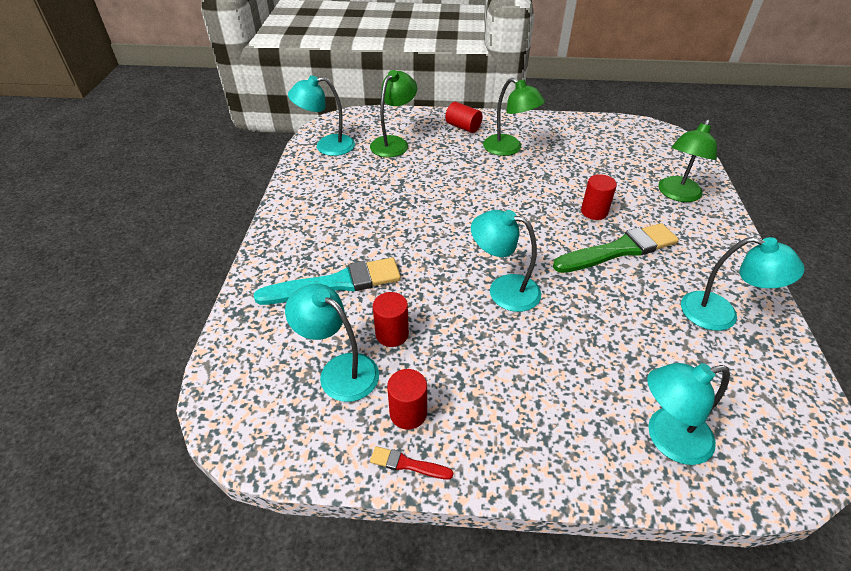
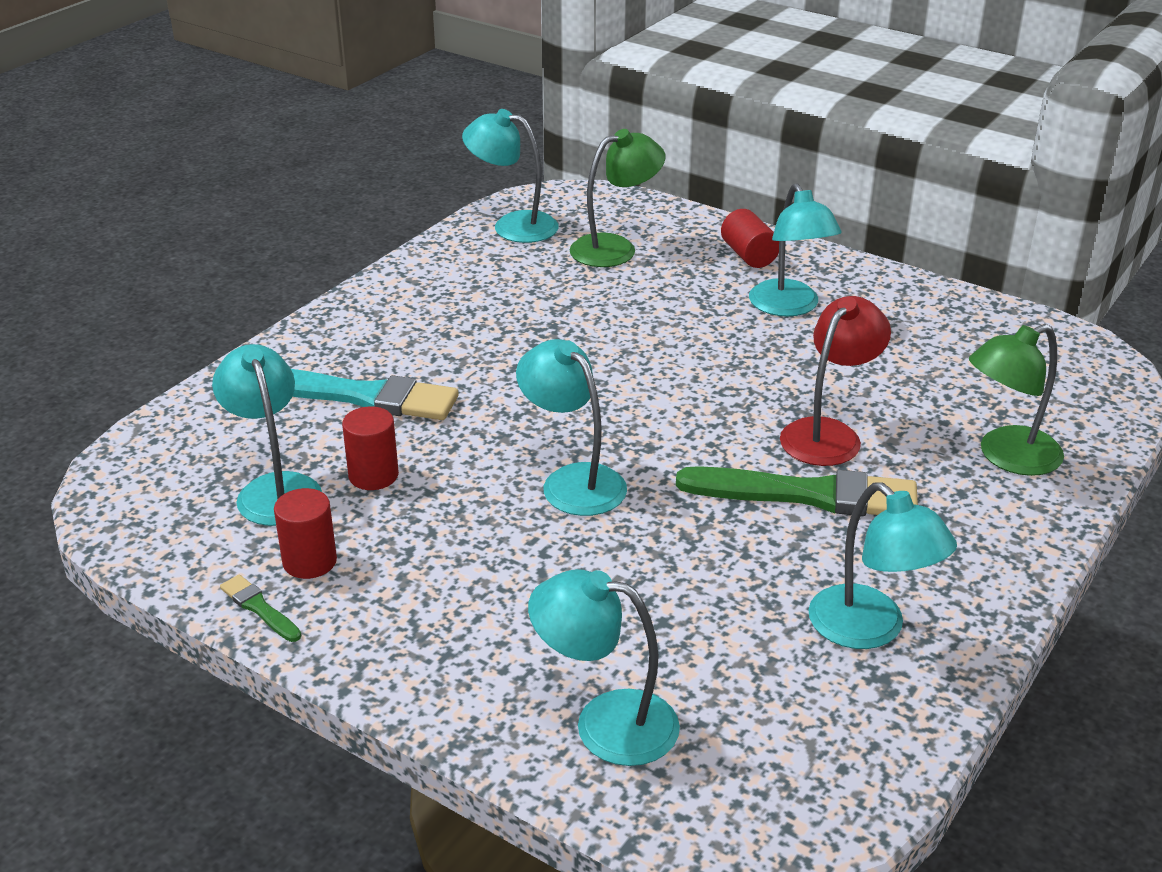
camera: 30 degrees right, 10 degrees down
(407, 464) = (259, 608): red brush -> green brush
(509, 149) = (789, 307): green lamp -> turquoise lamp
(594, 212) = (828, 434): red cylinder -> red lamp

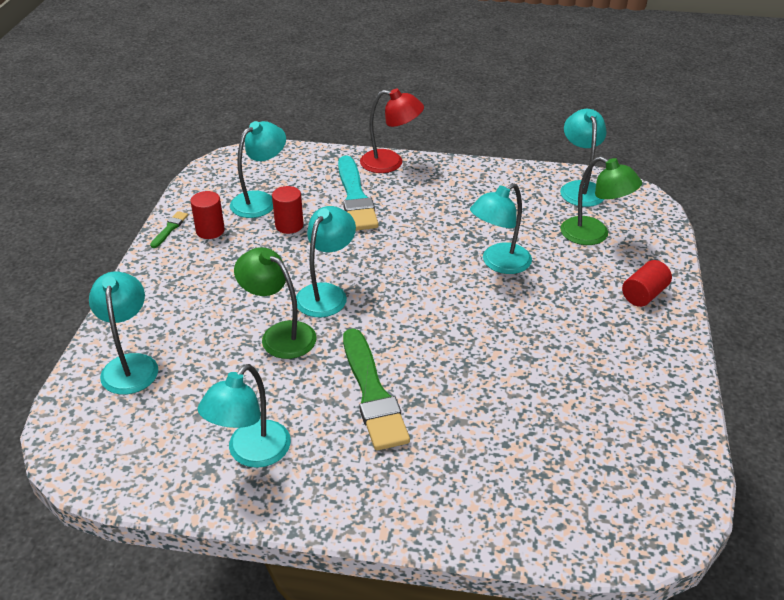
camera: 65 degrees right, 5 degrees up
(789, 307) = (591, 331): turquoise lamp -> turquoise lamp (499, 263)
(828, 434) = (447, 387): red lamp -> red lamp (390, 163)
(1007, 457) = (483, 488): green lamp -> green lamp (280, 335)

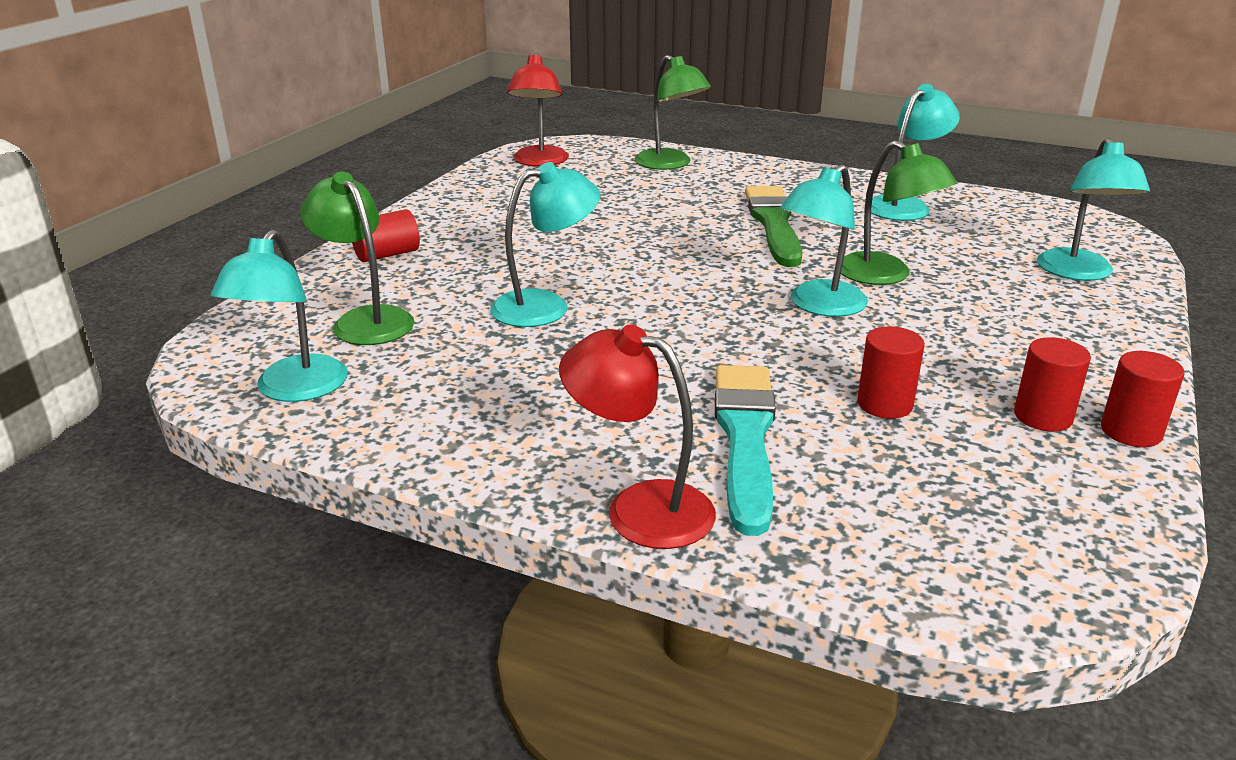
camera: 165 degrees left, 10 degrees down
(170, 229) = (1131, 432): green brush -> red cylinder
(260, 200) = (954, 462): turquoise lamp -> none
(510, 503) = (670, 164): none -> green lamp
(652, 478) = (539, 162): none -> red lamp

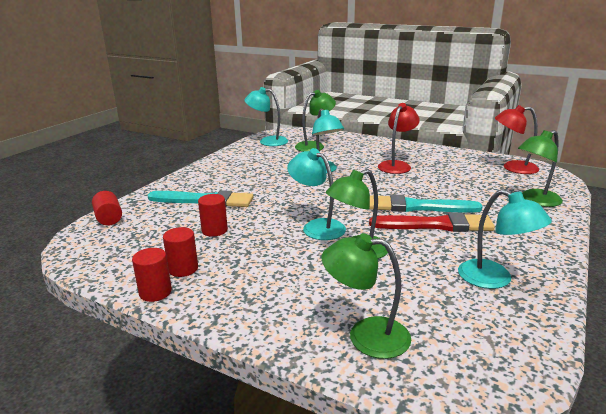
camera: 95 degrees right, 5 degrees down
(387, 255) = (374, 145): red cylinder -> red cylinder (109, 218)
(639, 508) = (175, 183): red lamp -> red lamp (397, 165)
(713, 231) = (417, 207): none -> turquoise brush
(774, 224) = (436, 225): green brush -> red brush
(1078, 273) = (366, 336): turquoise lamp -> green lamp

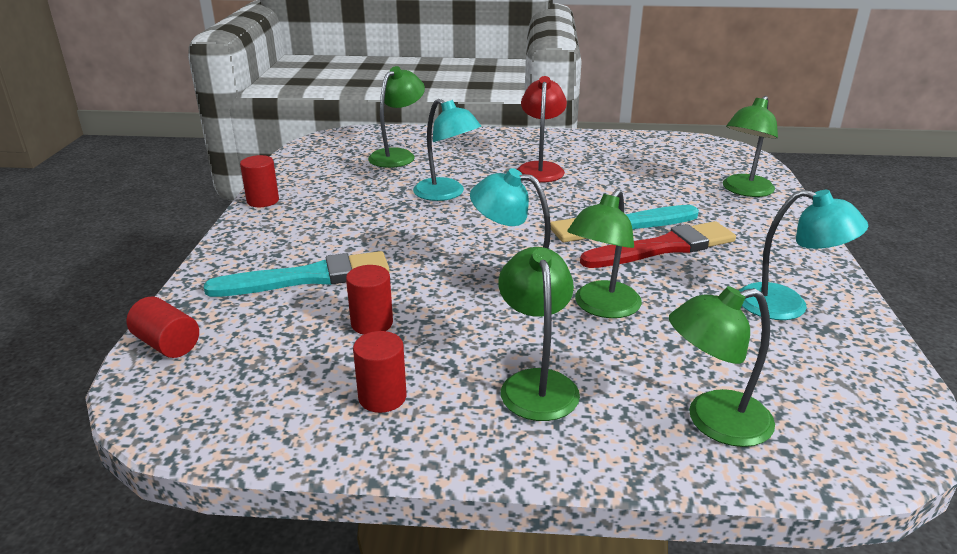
camera: 25 degrees left, 5 degrees up
(155, 292) = (375, 446): red cylinder -> red cylinder (263, 201)
(267, 141) = (316, 158): turquoise lamp -> none
(274, 284) = (536, 383): none -> green lamp
(512, 168) = (683, 149): red lamp -> none

